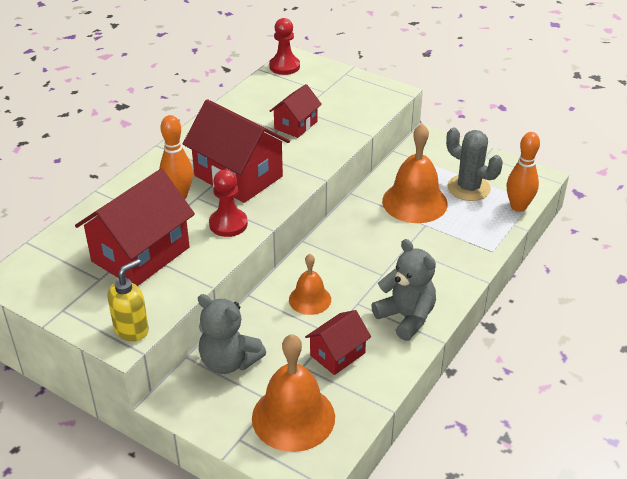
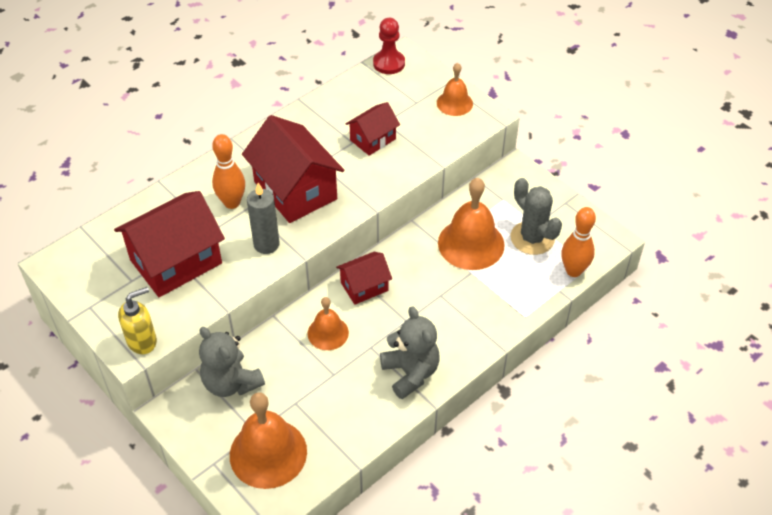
camera: 15 degrees right, 10 degrees up
(228, 224) = (266, 244): red pawn -> grey candle
(337, 354) = (331, 397): red house -> red house (364, 286)
(359, 87) = (454, 103): none -> orange bell

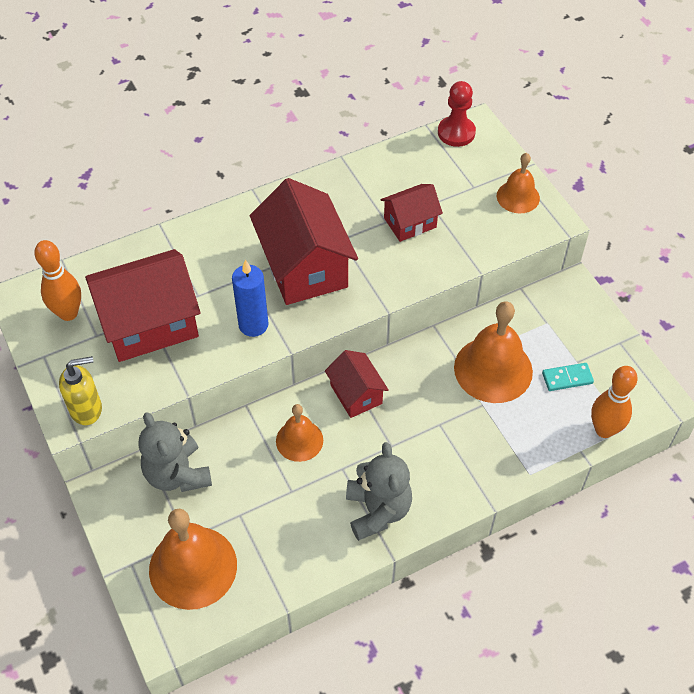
camera: 15 degrees right, 5 degrees up
(232, 203) = (230, 267): orange bowling pin -> orange bowling pin (68, 313)
(266, 244) = (253, 325): grey candle -> blue candle
(364, 286) = (356, 394): red house -> red house turned 75 degrees clockwise
(532, 238) = (567, 378): grey cactus -> turquoise domino

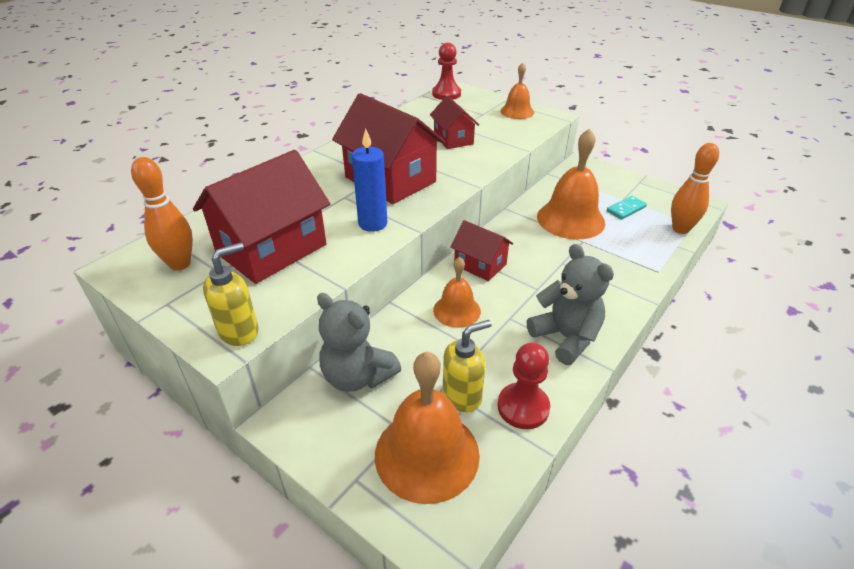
camera: 25 degrees left, 15 degrees down
(250, 529) = (462, 395): none -> yellow soap dispenser
(292, 561) = (523, 407): none -> red pawn
(410, 223) = (453, 139): red house -> red house turned 60 degrees counterclockwise

